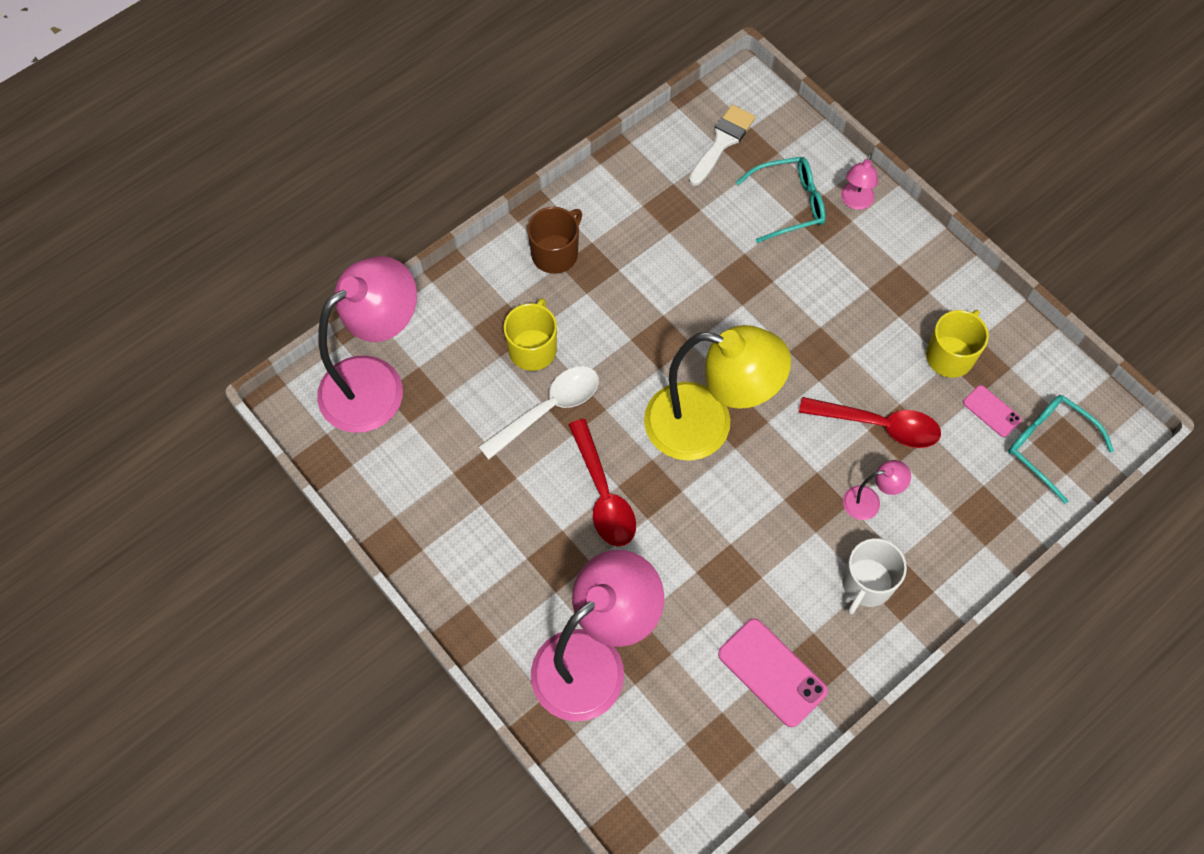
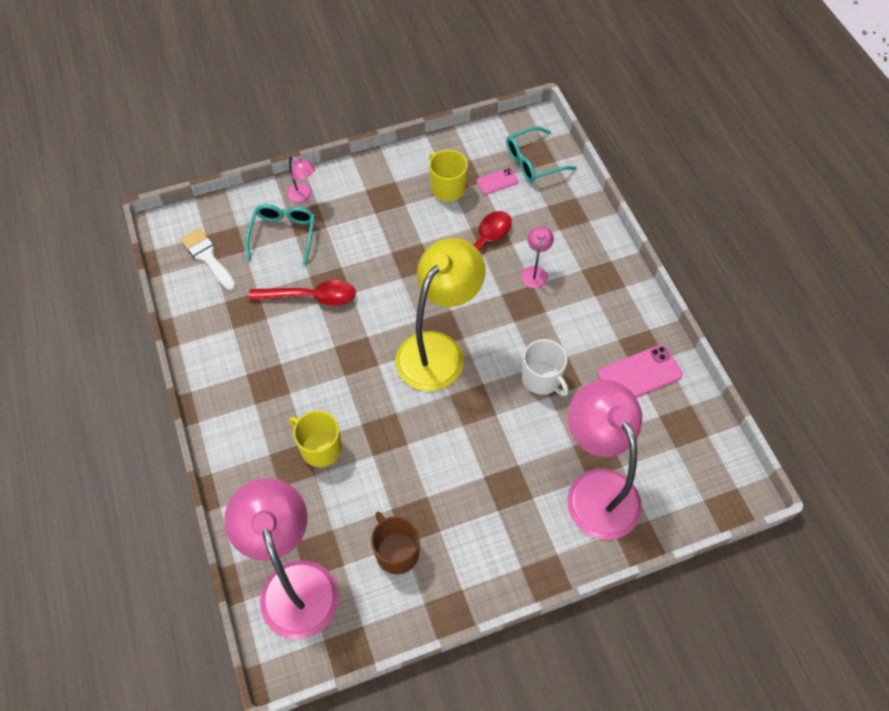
camera: 70 degrees left, 5 degrees down
(548, 409) = (378, 454): white spoon -> none
(555, 253) = (243, 403): brown mug -> brown mug (396, 552)
(603, 493) = (465, 438): red spoon -> red spoon (310, 297)
(866, 584) = (593, 296): white mug -> white mug (542, 379)

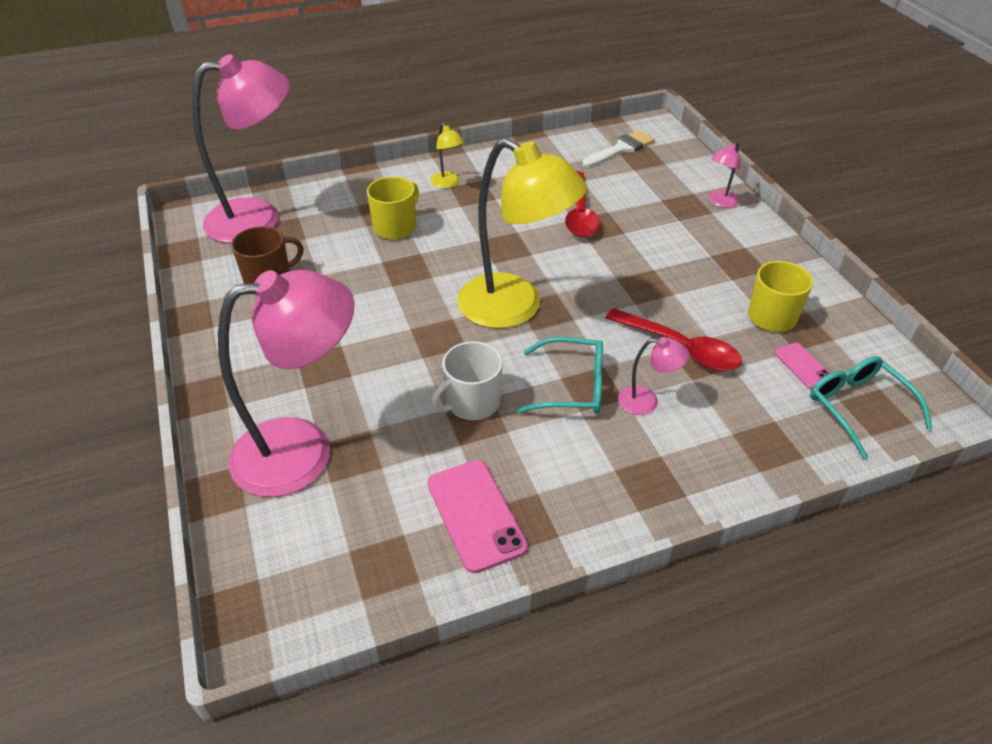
camera: 90 degrees right, 15 degrees down
(250, 405) = (447, 184): none -> yellow lamp
(283, 235) = (661, 192): turquoise glasses -> turquoise glasses (572, 386)

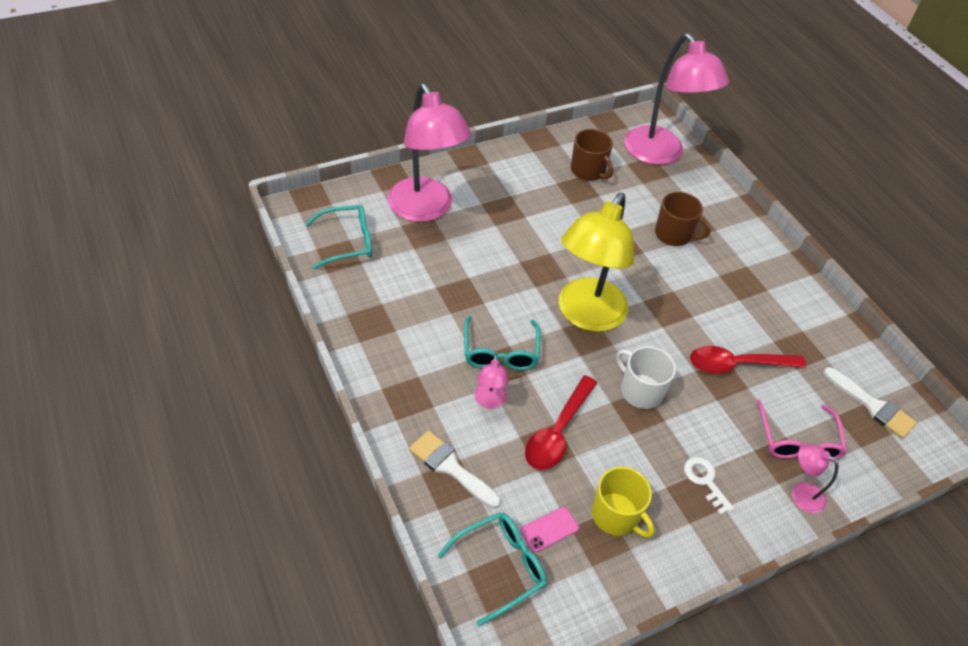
camera: 80 degrees right, 5 degrees up
(355, 553) = (348, 242): none -> turquoise glasses
(396, 227) = (674, 234): yellow mug -> brown mug
(447, 184) = (750, 264): yellow lamp -> none
(472, 402) = (477, 292): white mug -> white mug (640, 391)
(475, 515) = (376, 297): pink phone -> none
(665, 194) = (797, 441): none -> pink glasses
(720, 254) = (705, 481): none -> white key
(745, 443) = (450, 467): none -> white brush

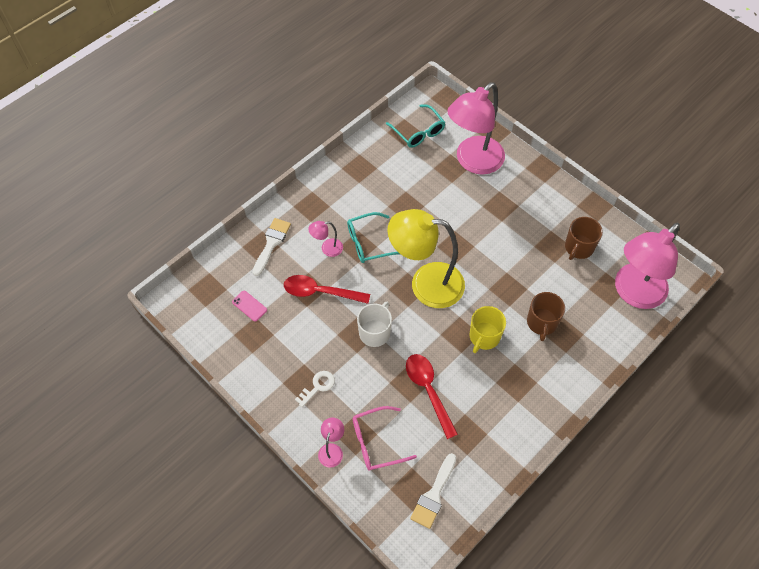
camera: 75 degrees right, 10 degrees up
(500, 567) = (217, 288): turquoise glasses -> none
(616, 515) = (272, 339): yellow mug -> yellow mug (484, 336)

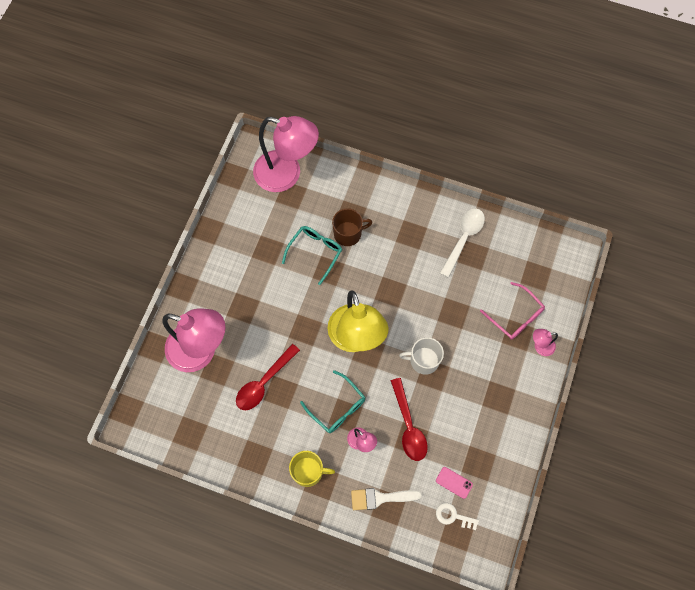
camera: 115 degrees left, 10 degrees up
(249, 306) = (454, 482): pink phone -> pink phone turned 75 degrees counterclockwise
(318, 386) = (495, 383): white key -> white key (453, 516)
(418, 132) = (184, 419): turquoise glasses -> turquoise glasses (315, 252)
(428, 391) = (453, 295): red spoon -> red spoon (264, 382)
(433, 495) = (531, 259): white brush -> none
(484, 336) = (383, 272): yellow mug -> yellow mug (308, 471)
(488, 433) = (463, 239): none -> white spoon
(578, 247) = (259, 229): brown mug -> none

